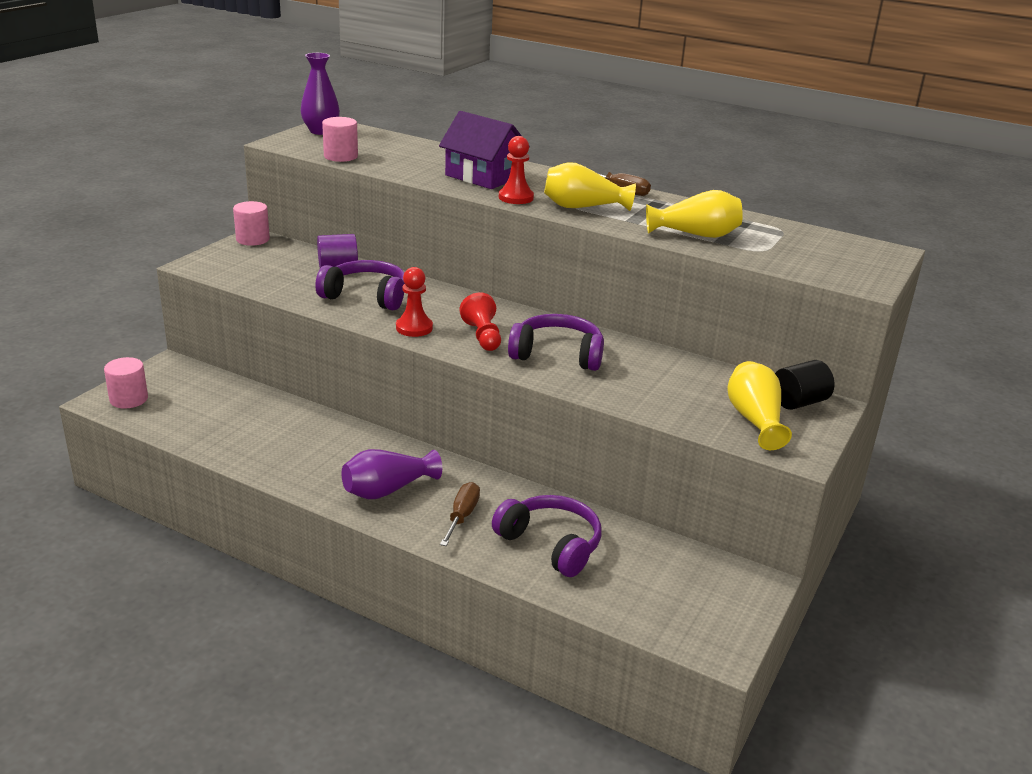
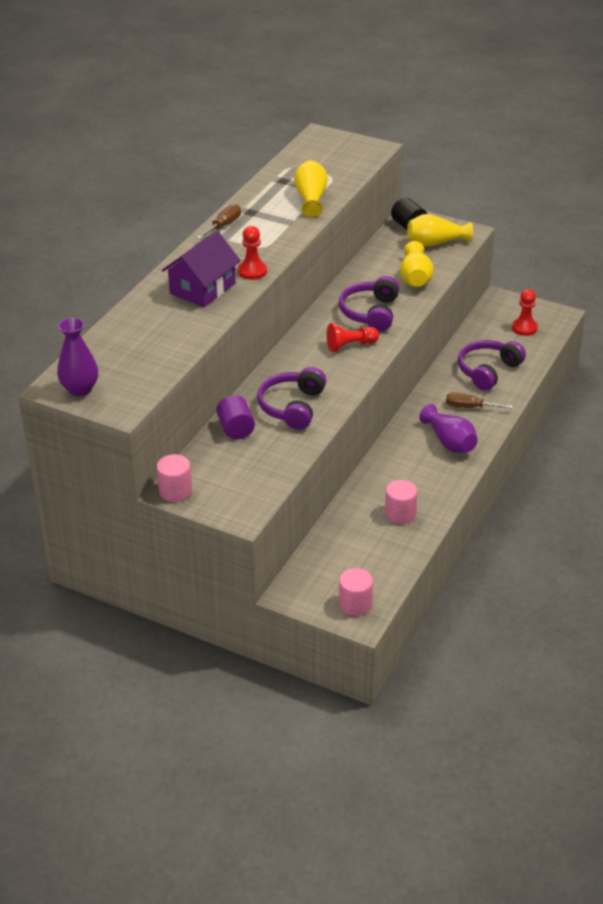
camera: 90 degrees left, 10 degrees up
(341, 156) = (161, 367): pink cylinder -> pink cylinder (400, 514)
(414, 328) = (344, 378): red pawn -> red pawn (524, 328)
(583, 207) = (266, 242): yellow vase -> yellow vase (415, 278)

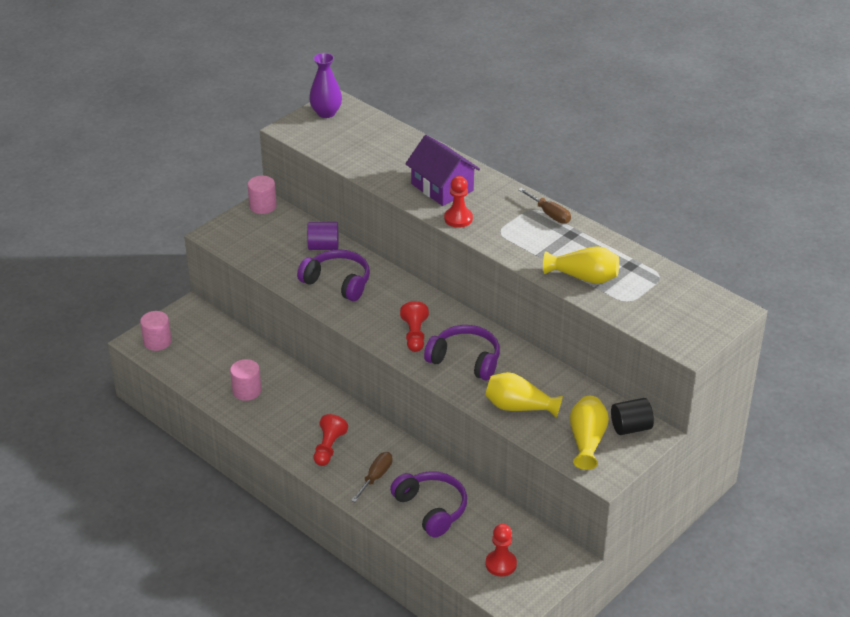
camera: 105 degrees right, 0 degrees up
(449, 442) = (328, 448): purple vase -> red pawn

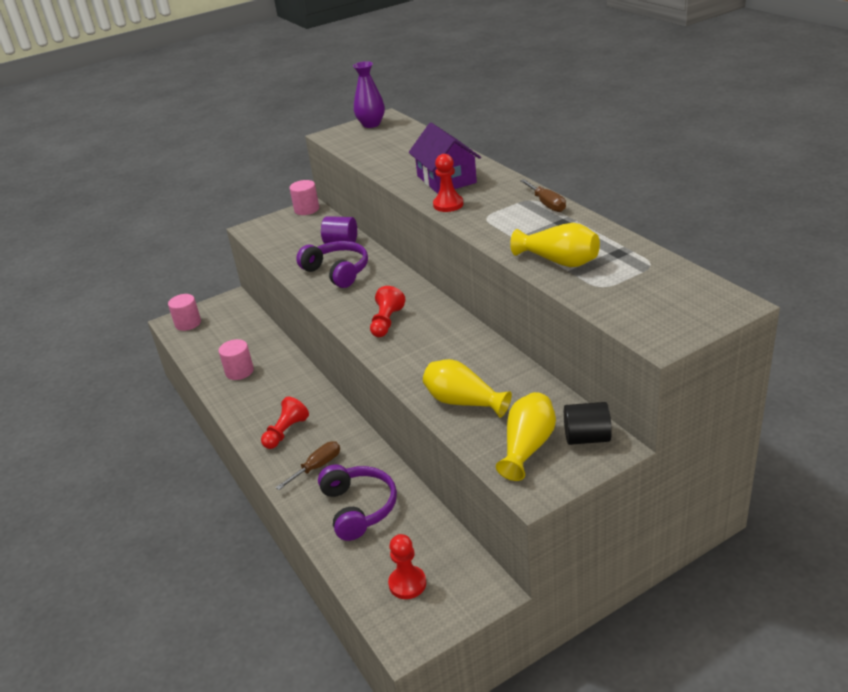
camera: 20 degrees right, 5 degrees down
(465, 360) = (427, 349): purple headphones -> none

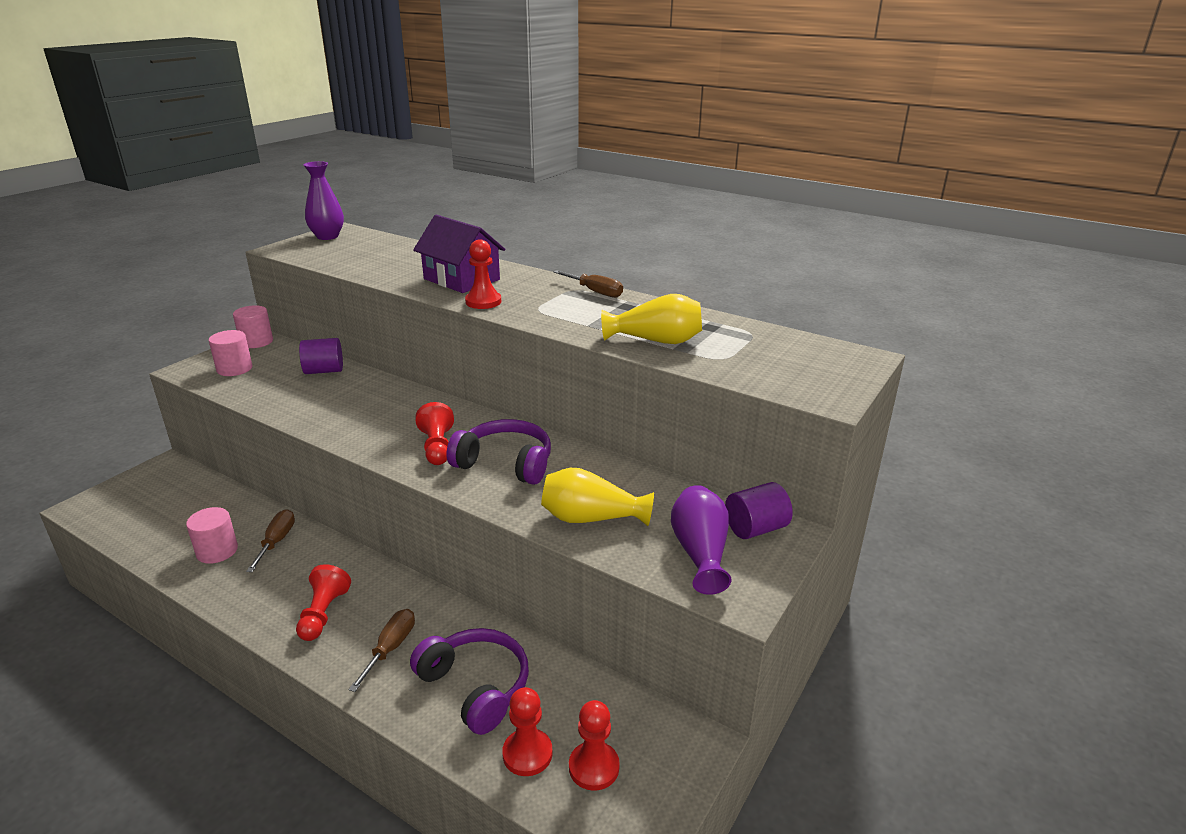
camera: 30 degrees left, 5 degrees down
(188, 323) = (109, 505): pink cylinder -> pink cylinder (234, 369)
(279, 372) = (277, 541): none -> brown screwdriver
(337, 271) = (338, 402): purple headphones -> purple headphones (505, 463)
(369, 562) = (527, 754): none -> red pawn
(527, 447) = (700, 553): yellow vase -> purple vase
(587, 438) = (755, 528): black cylinder -> purple cylinder

